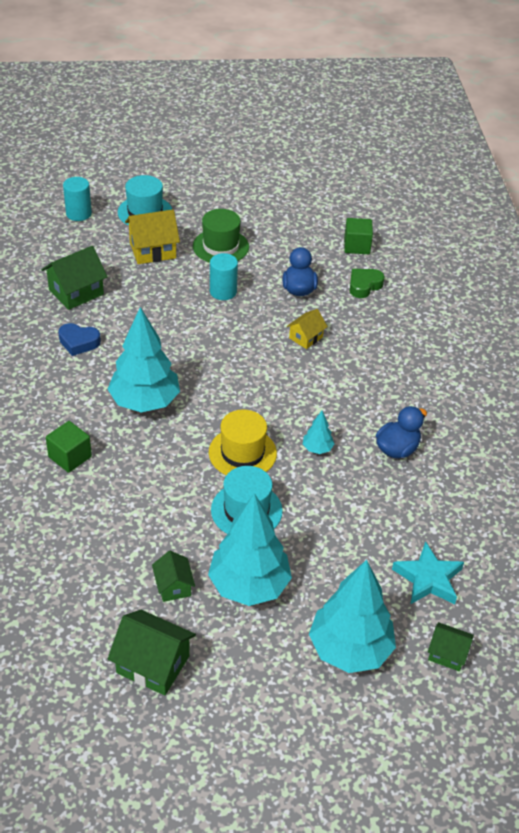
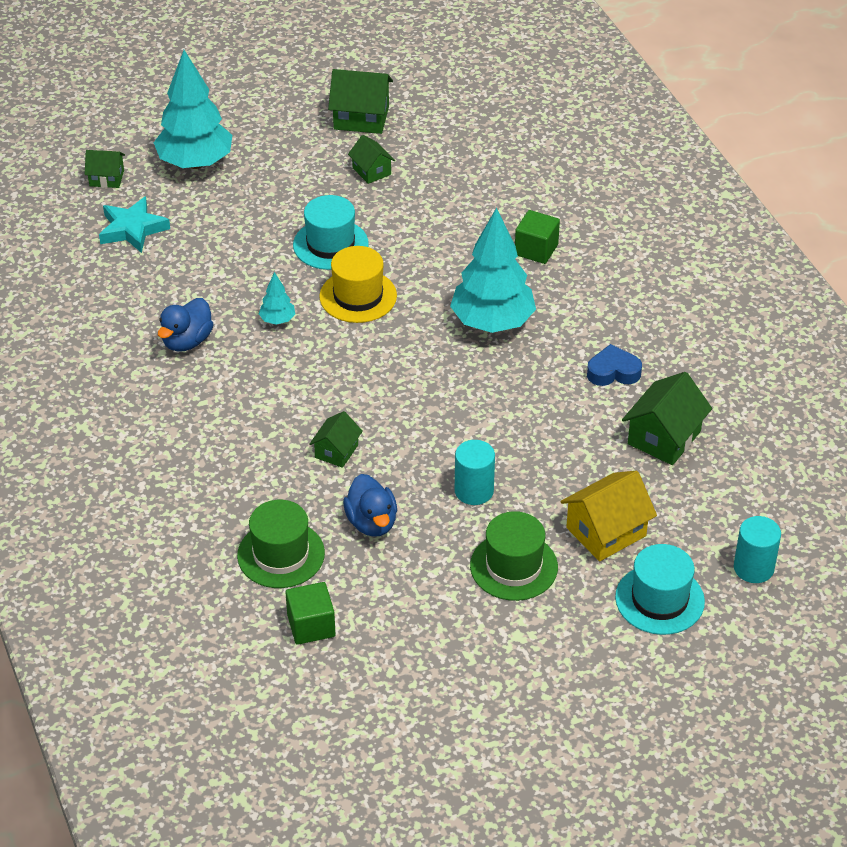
camera: 165 degrees right, 0 degrees up
(249, 586) = (302, 186): turquoise tree -> none
(306, 337) = (336, 451): yellow house -> green house
(364, 286) = (281, 554): green heart -> green hat

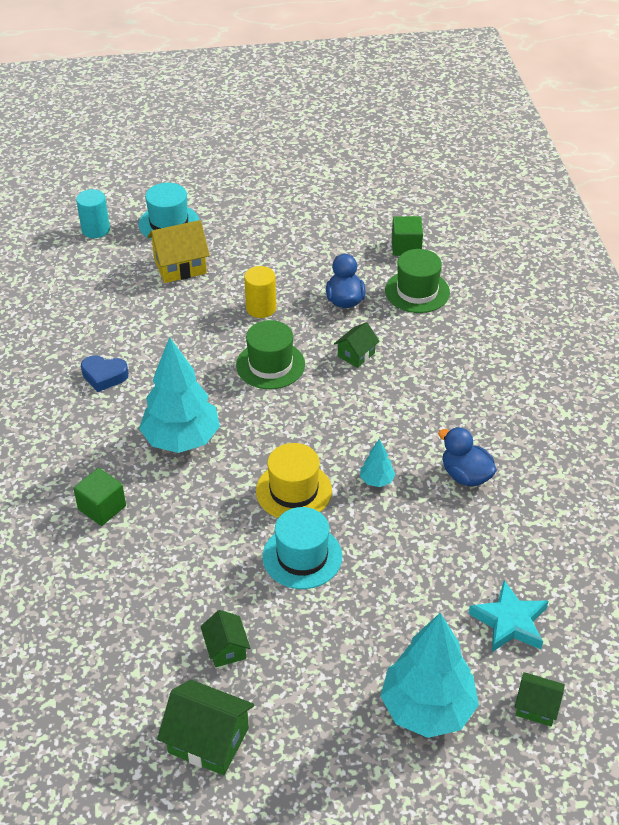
camera: 165 degrees left, 0 degrees up
(187, 341) = (465, 475): blue duck -> blue duck turned 90 degrees counterclockwise
(474, 491) = (261, 308): turquoise cylinder -> yellow cylinder
(514, 566) = (255, 257): green hat -> green hat (270, 365)
(664, 437) = (98, 319): green house -> none

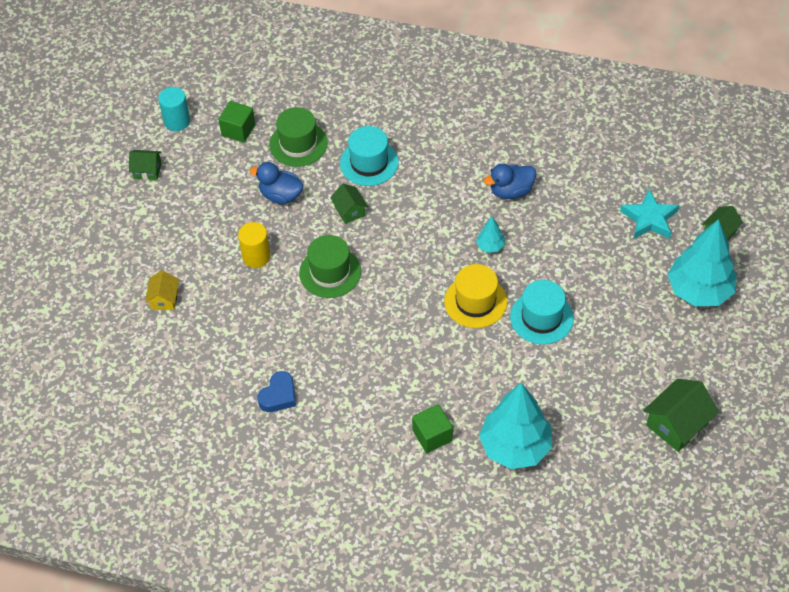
camera: 65 degrees left, 10 degrees up
(95, 229) = (67, 351): turquoise cylinder -> turquoise cylinder (177, 121)
(169, 223) = (96, 290): turquoise hat -> turquoise hat (369, 163)
(180, 266) = (164, 299): yellow house -> yellow house, size x0.60
(182, 440) = (384, 360): turquoise tree -> turquoise tree (515, 447)
(226, 649) = (605, 391): green house -> green house (147, 170)

